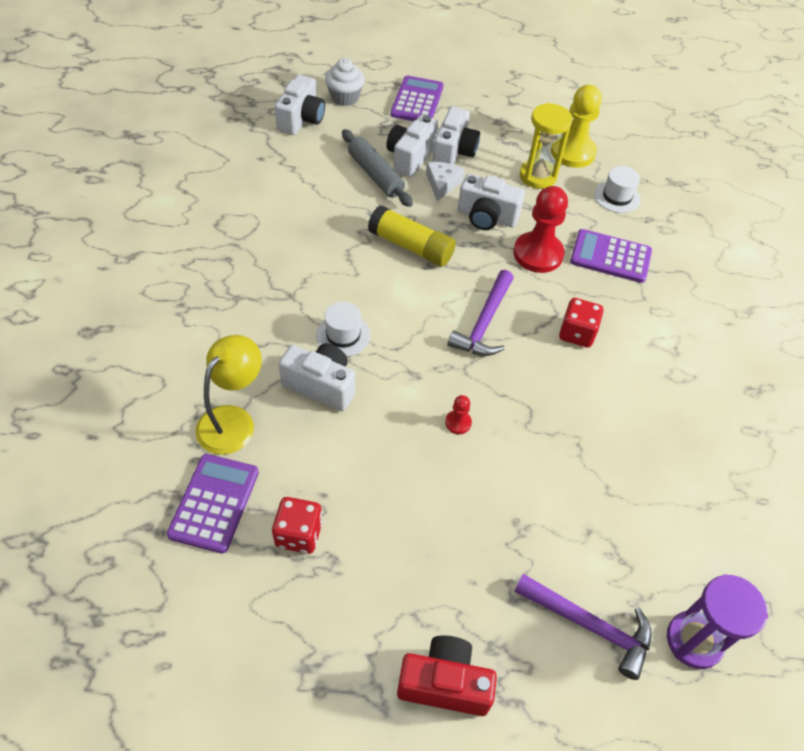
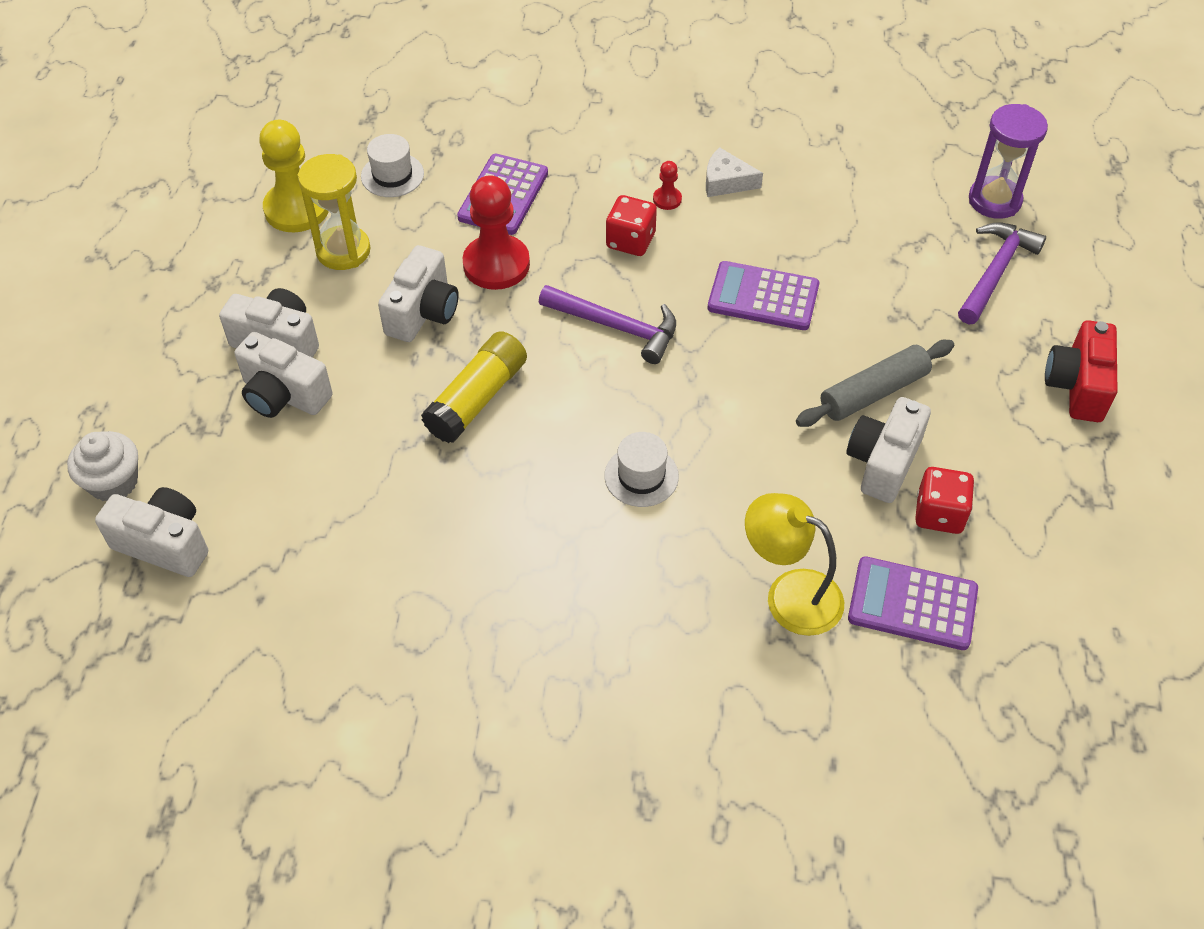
camera: 85 degrees left, 0 degrees up
(321, 385) = (726, 498): white camera -> white camera (883, 462)
(375, 175) = (320, 440): grey rolling pin -> grey rolling pin (873, 393)
(417, 101) = (142, 383): purple calculator -> purple calculator (763, 297)
(442, 184) = (349, 358): white cheese -> white cheese (726, 182)
(458, 423) = (771, 361): red pawn -> red pawn (667, 199)

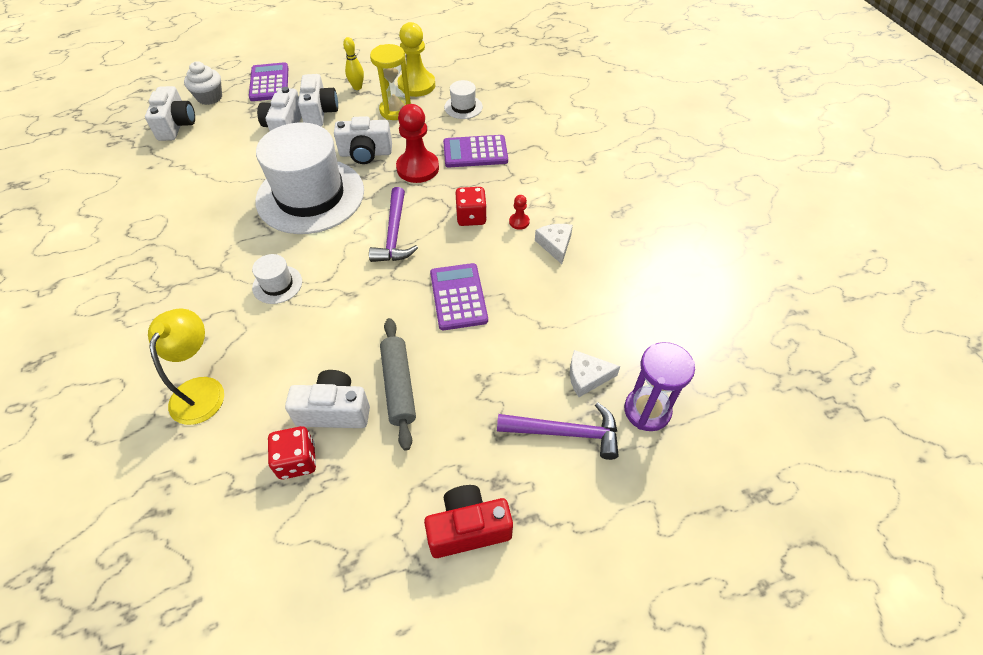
camera: 65 degrees right, 0 degrees up
(245, 279) = (357, 87): none -> yellow bowling pin
(477, 399) = (310, 195): yellow glue stick -> white hat
(873, 393) = (398, 386): grey rolling pin -> grey rolling pin turned 45 degrees clockwise
(912, 604) = (209, 466): purple calculator -> purple calculator (269, 83)
(933, 229) = (587, 377): none -> white cheese

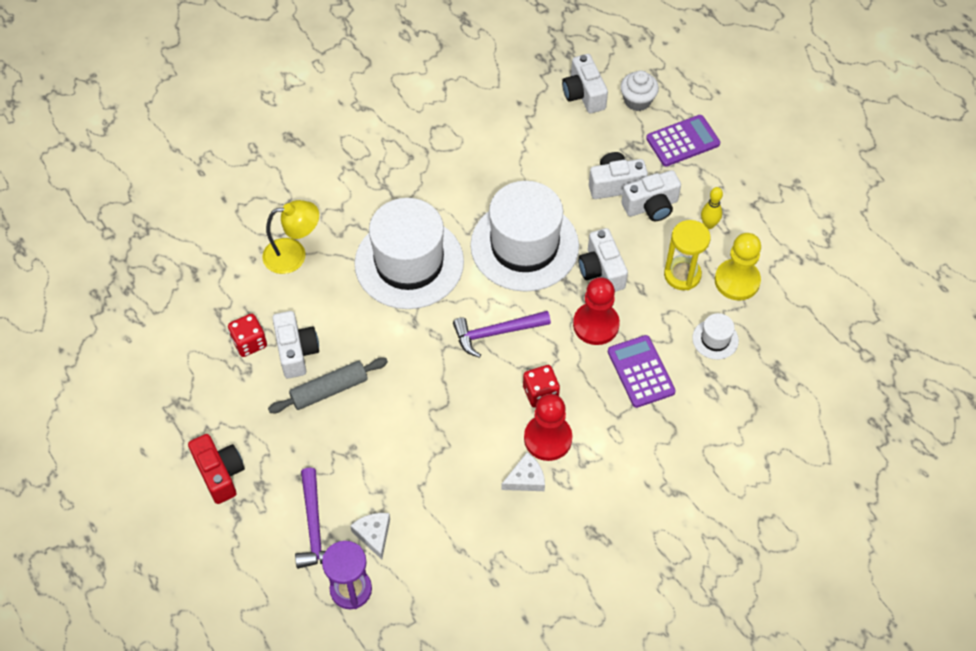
camera: 75 degrees right, 5 degrees up
(176, 125) = (584, 94): white camera -> white camera turned 90 degrees clockwise
(277, 284) = (409, 262): white hat -> white hat, size x2.44
(458, 297) = (435, 409): purple calculator -> none
(519, 222) = (548, 438): red pawn -> red pawn, size x2.23

